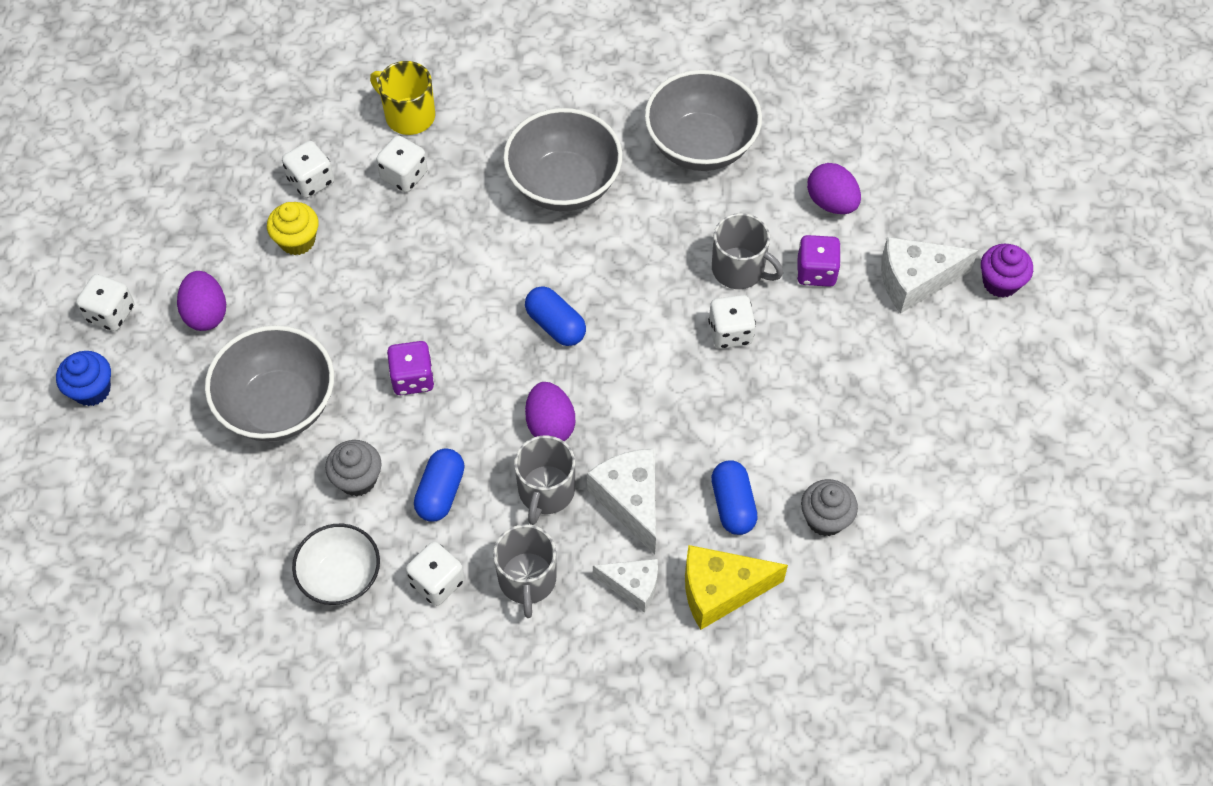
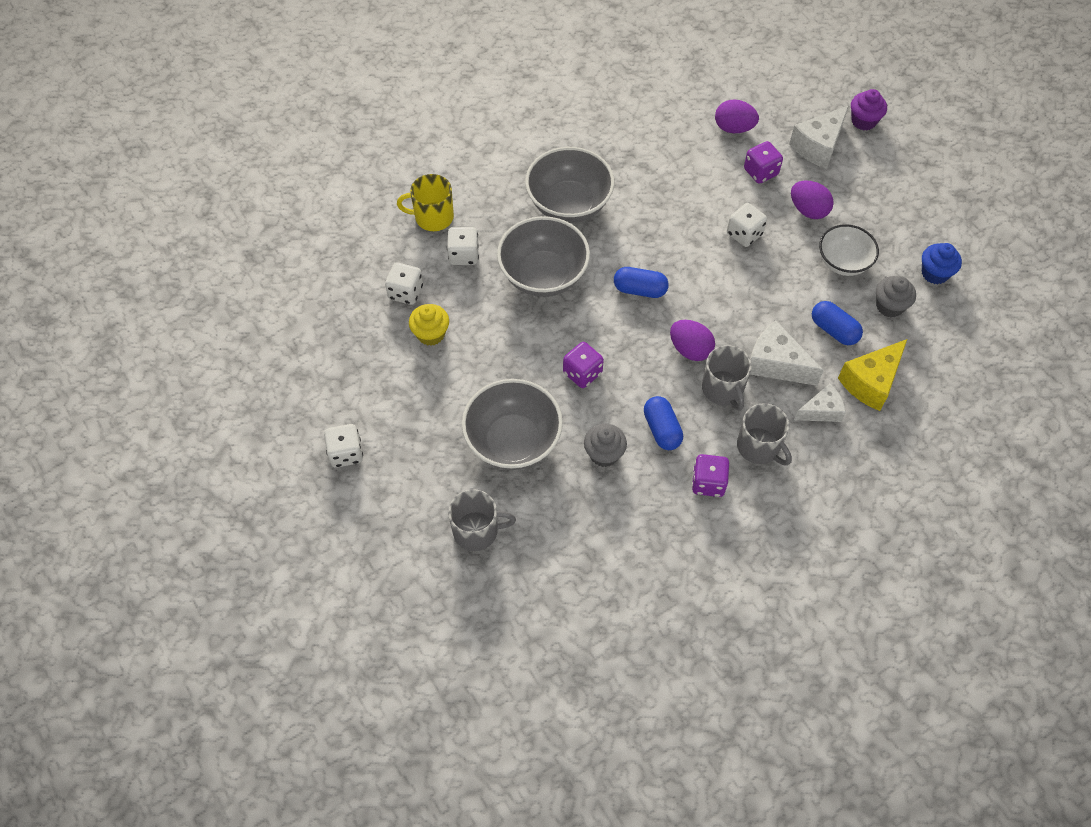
camera: 35 degrees left, 0 degrees up
(92, 390) = (378, 509): blue cupcake -> blue cupcake (934, 273)
(206, 313) = (412, 414): purple egg -> purple egg (808, 210)
(341, 577) = (648, 518): white bowl -> white bowl (843, 262)
(437, 582) = (708, 483): white dice -> purple dice
(700, 145) = (630, 137): grey bowl -> grey bowl (543, 275)
(739, 269) = (717, 195): grey mug -> grey mug (477, 531)

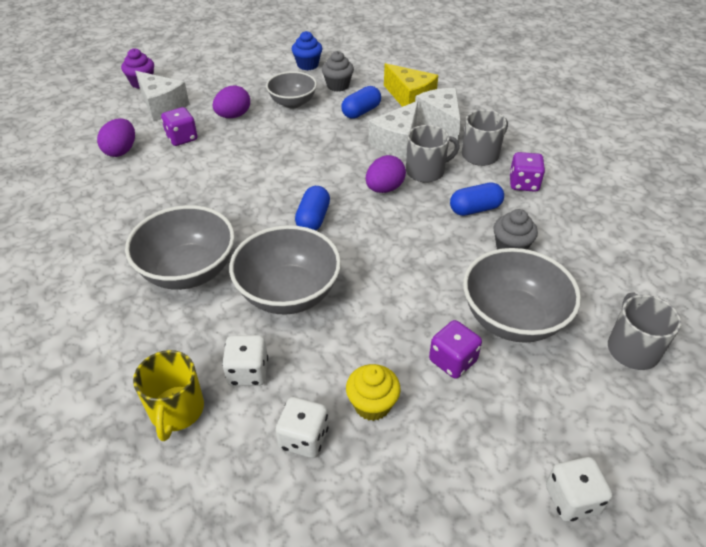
camera: 90 degrees left, 15 degrees down
(582, 373) = (418, 262): purple dice -> purple dice (452, 361)
(744, 234) = (254, 151): white dice -> none
(821, 411) = (440, 123): white cheese -> white cheese, size x1.53
(843, 262) = (292, 103): white bowl -> grey bowl

